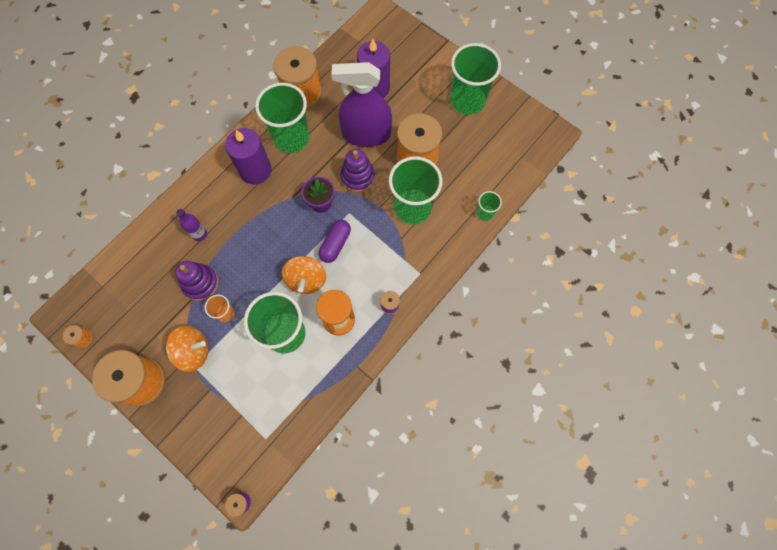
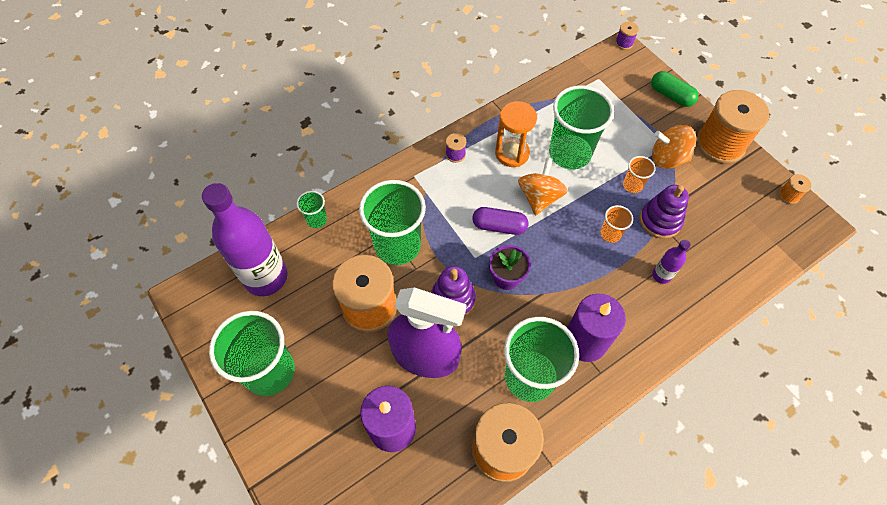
camera: 165 degrees left, 10 degrees down
(188, 434) = (671, 95): none -> green capsule
(242, 260) = (610, 234): none -> orange cup
(335, 244) = (499, 226): purple capsule -> purple capsule turned 60 degrees clockwise
(501, 159) = (266, 277): none -> purple bottle

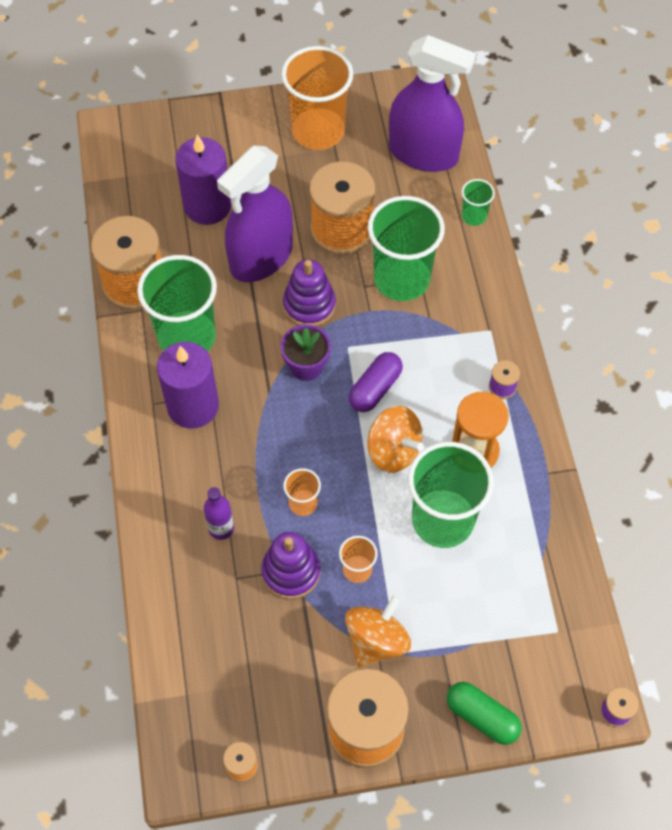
camera: 115 degrees right, 0 degrees up
(266, 277) = (423, 153): purple bottle -> purple spray bottle
(269, 371) = (318, 131): green cup -> orange cup
(671, 95) = (482, 717): green capsule -> green capsule turned 60 degrees clockwise

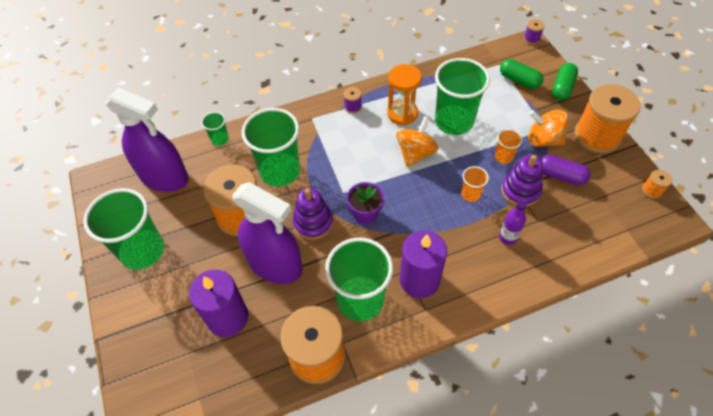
camera: 100 degrees left, 5 degrees down
(318, 131) = (142, 251): orange cup -> green cup
(375, 389) = (372, 170): purple capsule -> purple capsule (560, 175)
(423, 153) = (164, 177): purple spray bottle -> purple spray bottle turned 105 degrees clockwise
(513, 650) = (519, 80): none -> green capsule

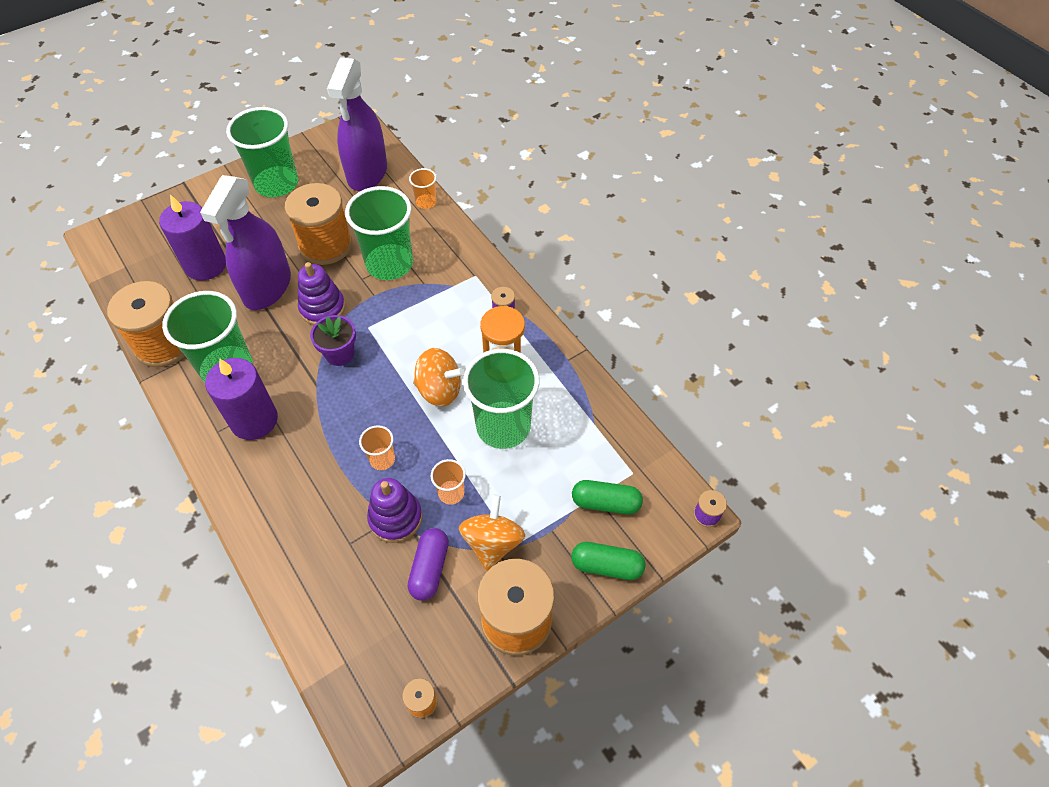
camera: 75 degrees right, 0 degrees up
(220, 139) = (426, 202): green cup -> orange cup
(507, 237) = (319, 508): purple bottle -> none
(519, 80) = (605, 503): green capsule -> green capsule turned 75 degrees clockwise

